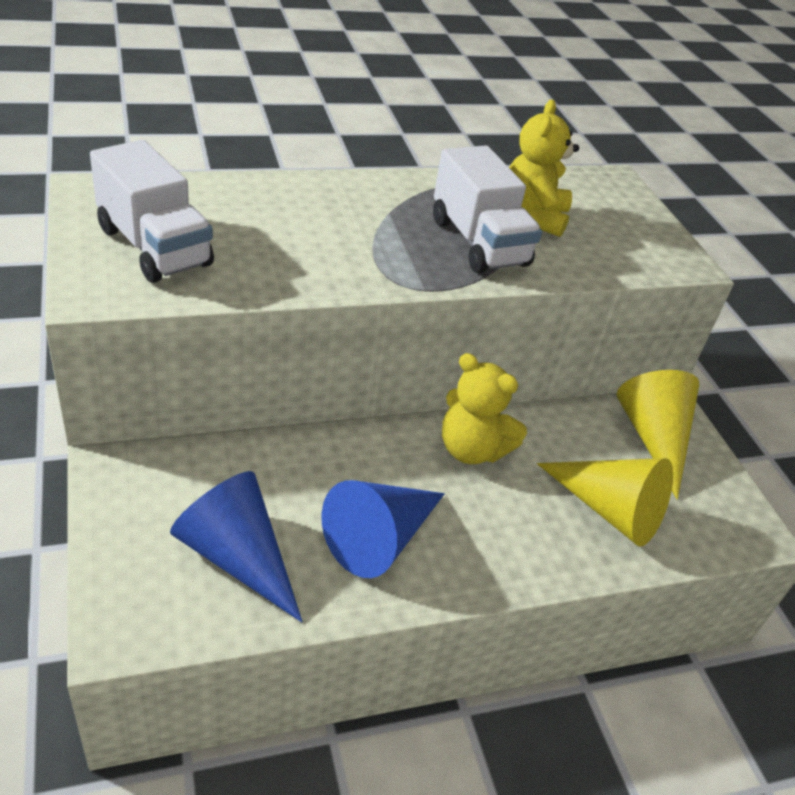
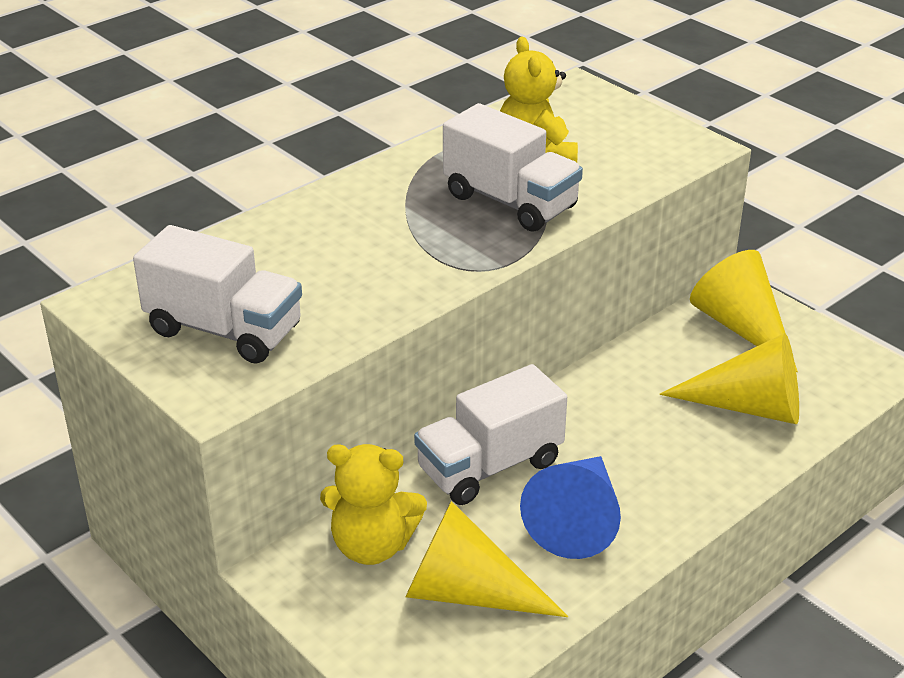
camera: 20 degrees left, 5 degrees down
(237, 557) = (467, 592): blue cone -> yellow cone
(345, 459) = (490, 466): none -> white truck
(471, 449) = (594, 407): yellow teddy bear -> yellow teddy bear (372, 546)

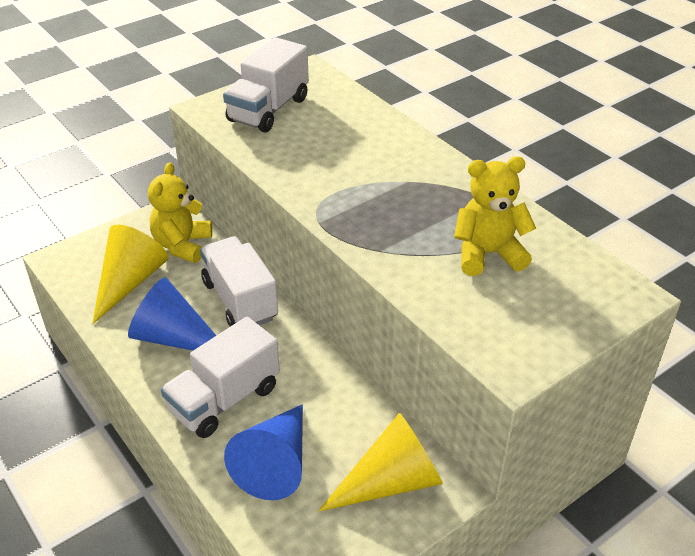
camera: 95 degrees right, 5 degrees up
(510, 202) = (411, 233): white truck -> white truck (224, 399)
(748, 406) = (276, 463): yellow cone -> blue cone

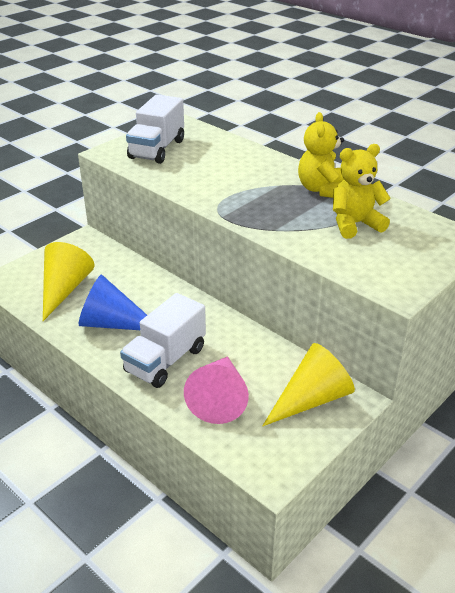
camera: 10 degrees left, 5 degrees down
(182, 245) = (99, 260): yellow teddy bear -> yellow teddy bear (321, 190)
(240, 300) = (157, 292): white truck -> none
(276, 463) = (219, 398): blue cone -> pink cone

